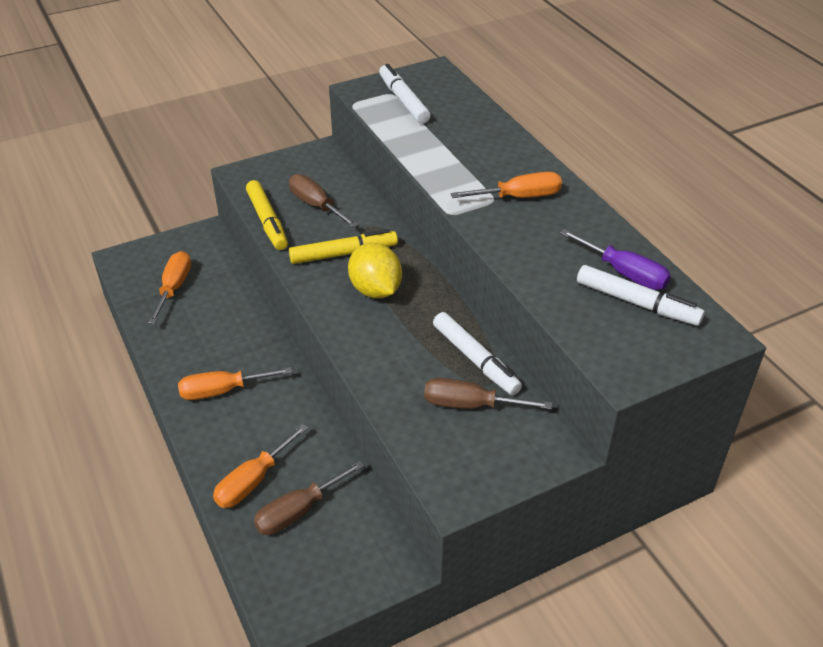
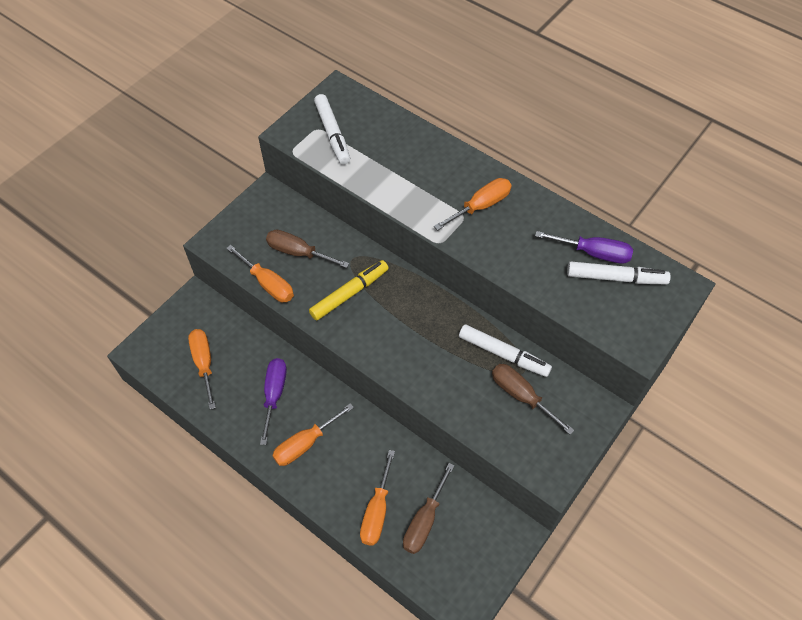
camera: 25 degrees left, 15 degrees up
(222, 337) = (274, 394): none -> purple screwdriver
(267, 221) = (268, 284): yellow marker -> orange screwdriver
(375, 290) = (395, 319): yellow lemon -> none
(403, 100) = (332, 133): white marker -> white marker turned 150 degrees counterclockwise
(470, 405) = (521, 396): brown screwdriver -> brown screwdriver turned 60 degrees clockwise

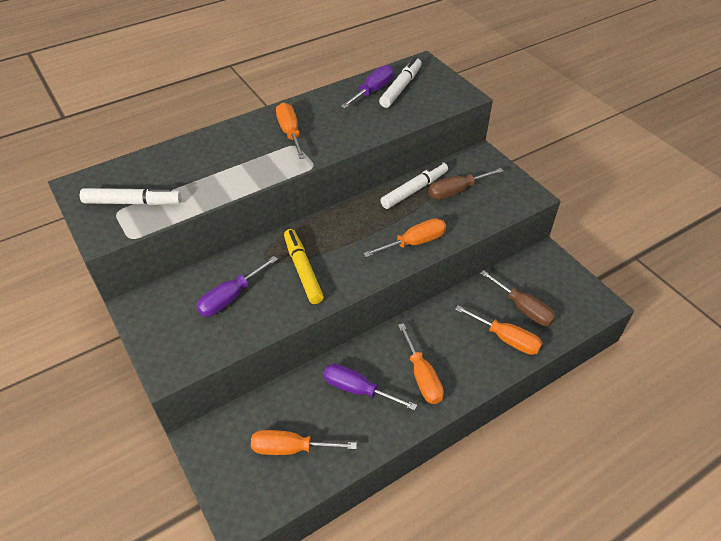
camera: 70 degrees left, 10 degrees down
(268, 284) = (254, 332): orange screwdriver -> orange screwdriver (414, 243)
(298, 252) = (231, 297): brown screwdriver -> purple screwdriver

